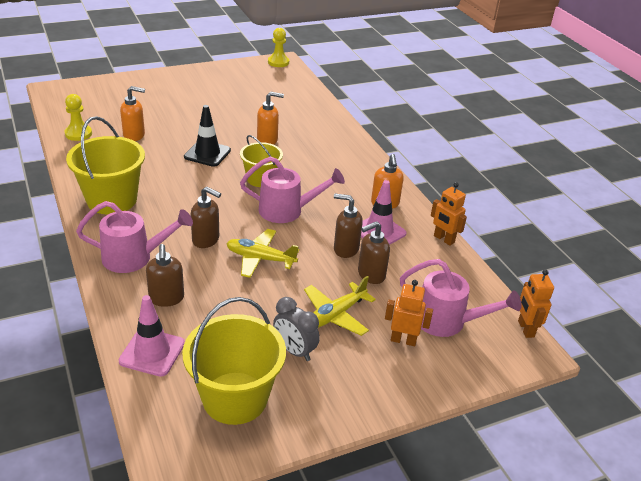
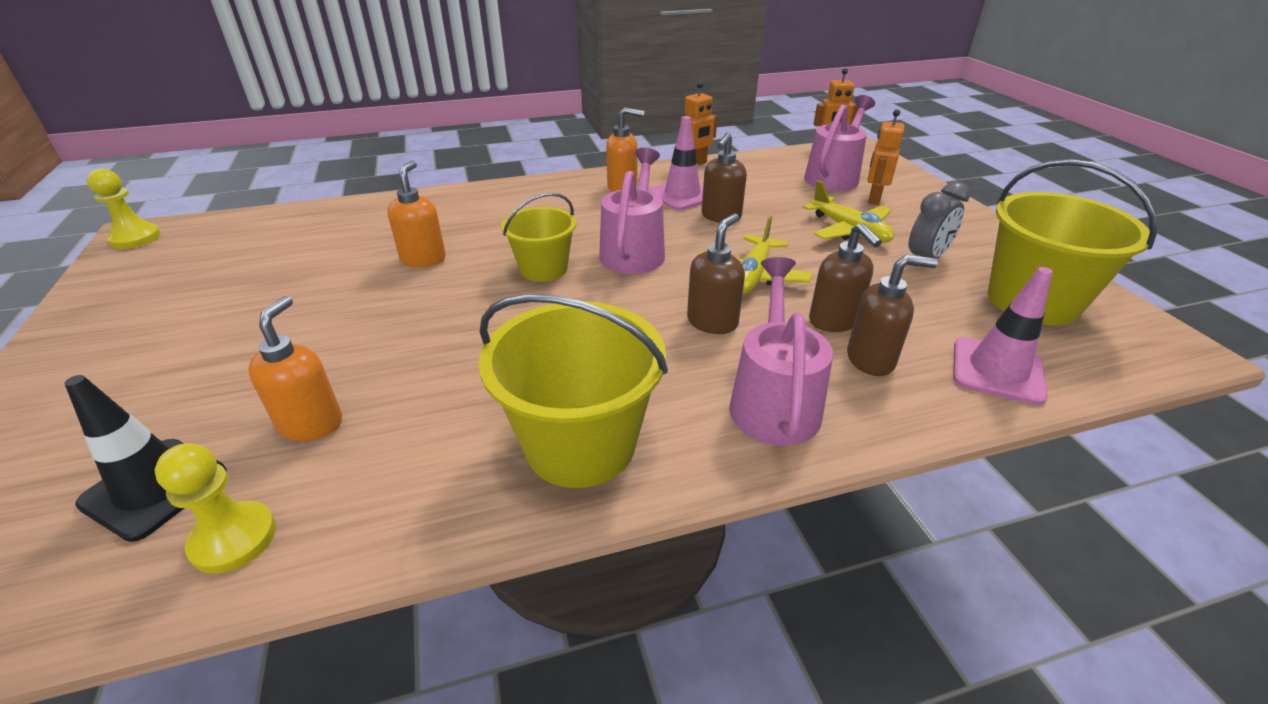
camera: 80 degrees left, 0 degrees up
(207, 153) = (441, 320): black traffic cone -> black traffic cone (154, 488)
(371, 275) = (768, 206): brown soap dispenser -> brown soap dispenser (834, 321)

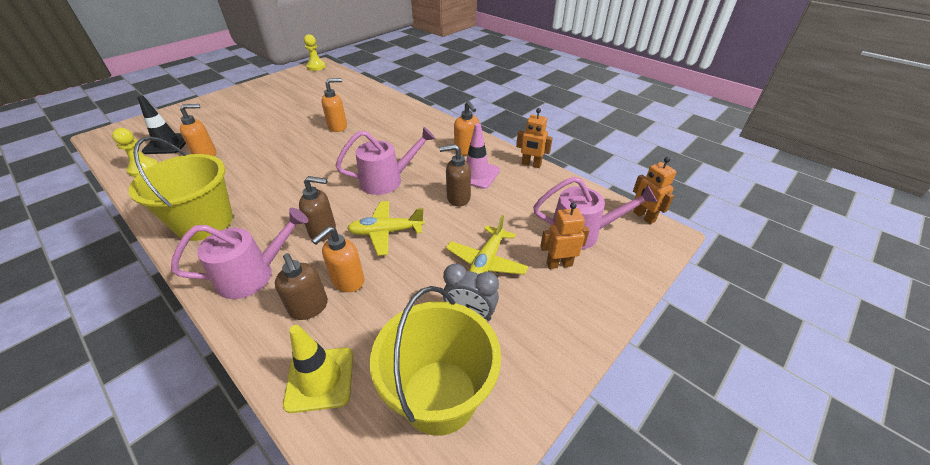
camera: 60 degrees right, 5 degrees up
(543, 269) = (348, 160): yellow bucket -> none
(834, 321) = (348, 281): brown soap dispenser -> orange soap dispenser
(997, 370) = (320, 379): pink traffic cone -> yellow traffic cone

